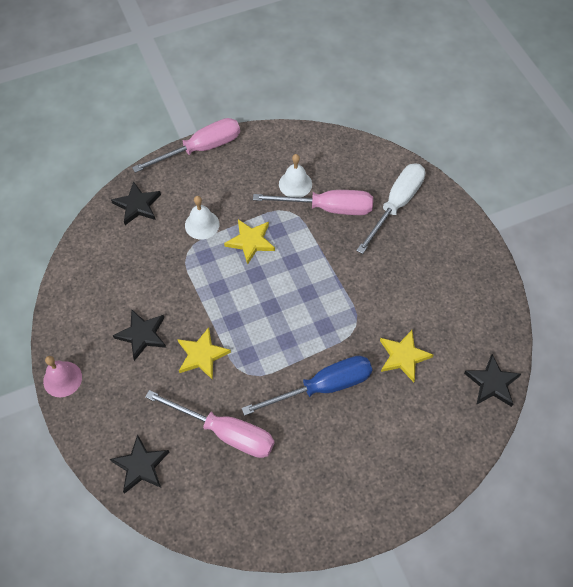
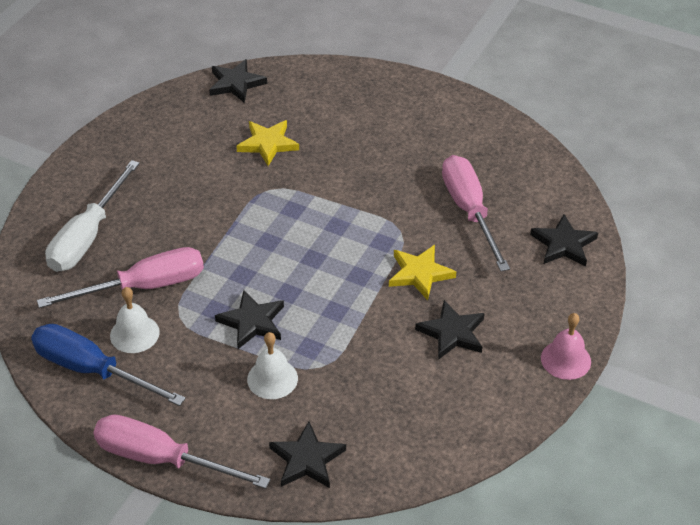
camera: 130 degrees left, 15 degrees down
(250, 241) = (252, 322): yellow star -> black star
(323, 387) = (355, 176): blue screwdriver -> blue screwdriver (92, 370)
(328, 208) = (144, 287): pink screwdriver -> pink screwdriver turned 105 degrees clockwise
(396, 205) = (87, 236): white screwdriver -> white screwdriver turned 60 degrees counterclockwise

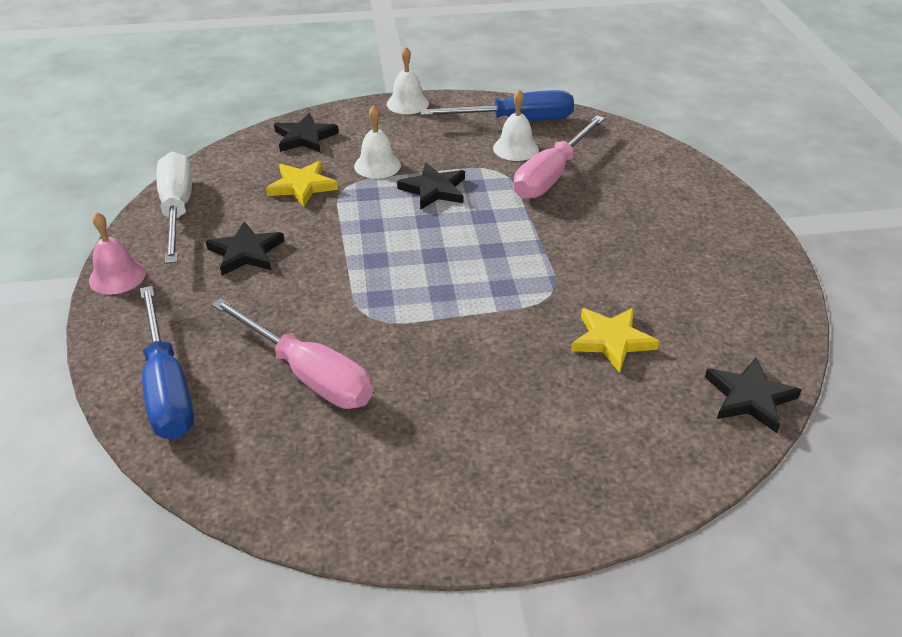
camera: 145 degrees right, 5 degrees down
(87, 236) = (648, 186): white screwdriver -> white screwdriver (177, 209)
(161, 459) = (407, 103): pink screwdriver -> white bell
(420, 274) = (316, 286): yellow star -> yellow star (302, 186)
(563, 244) = (167, 388): black star -> blue screwdriver

